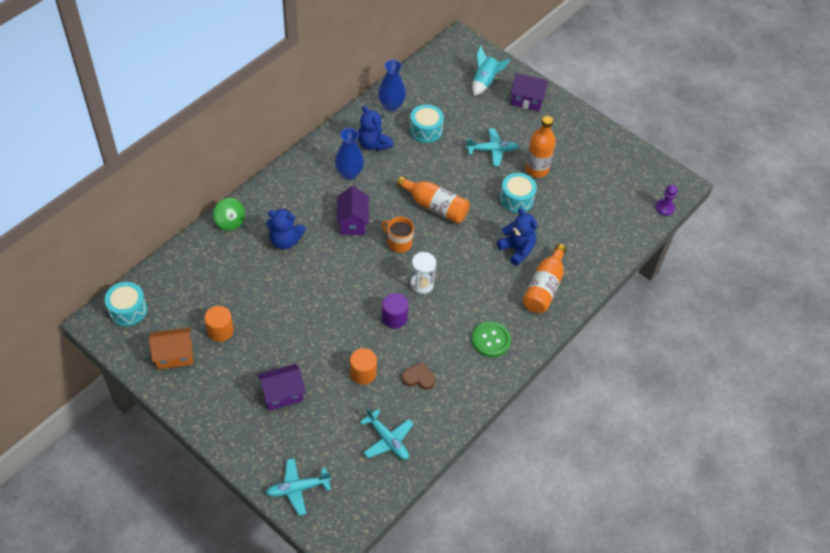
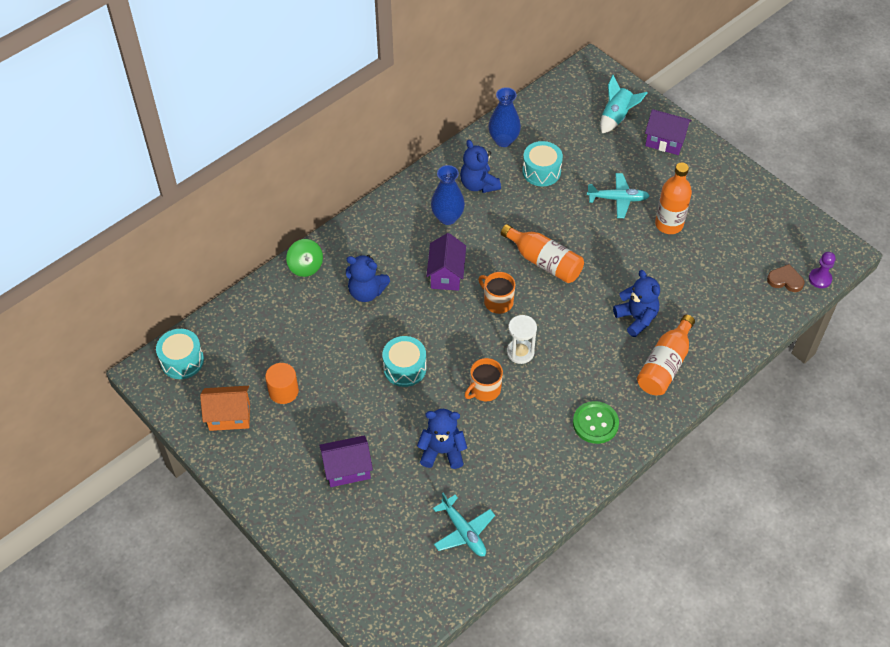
camera: 10 degrees right, 0 degrees up
(297, 488) = (355, 580): turquoise plane -> none
(363, 373) = (442, 451): orange cylinder -> blue teddy bear
(394, 318) = (484, 389): purple cylinder -> orange mug
(418, 377) = (506, 461): brown heart -> brown heart (785, 280)
(516, 199) = (641, 258): turquoise drum -> turquoise drum (404, 368)

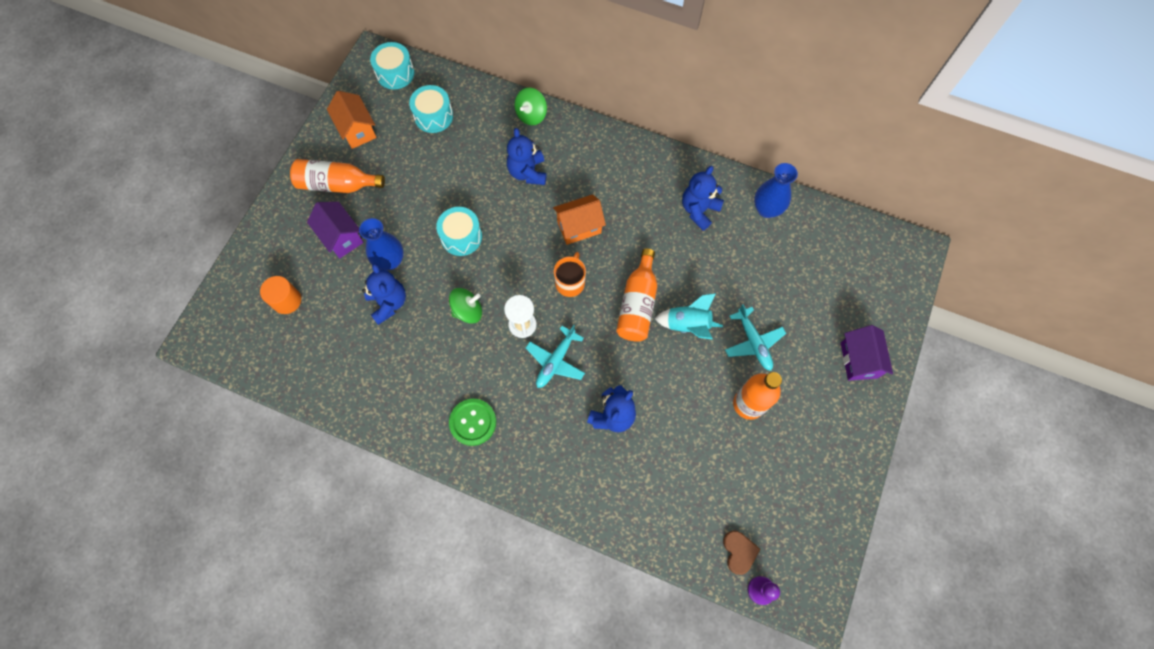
camera: 65 degrees right, 15 degrees up
(283, 391) = (397, 157): orange cylinder -> orange cylinder (287, 300)
(446, 274) = (579, 227): purple house -> orange house
(447, 217) = (645, 201): blue vase -> blue vase (390, 261)
(463, 532) = (315, 353): turquoise plane -> turquoise plane (555, 361)
(484, 389) = (467, 311): orange mug -> green spinning top
(541, 171) = (747, 258): turquoise drum -> turquoise drum (433, 116)
(616, 117) = (862, 300): turquoise rocket -> turquoise rocket (687, 325)
(665, 365) = (569, 463): orange bottle -> orange bottle (337, 184)

